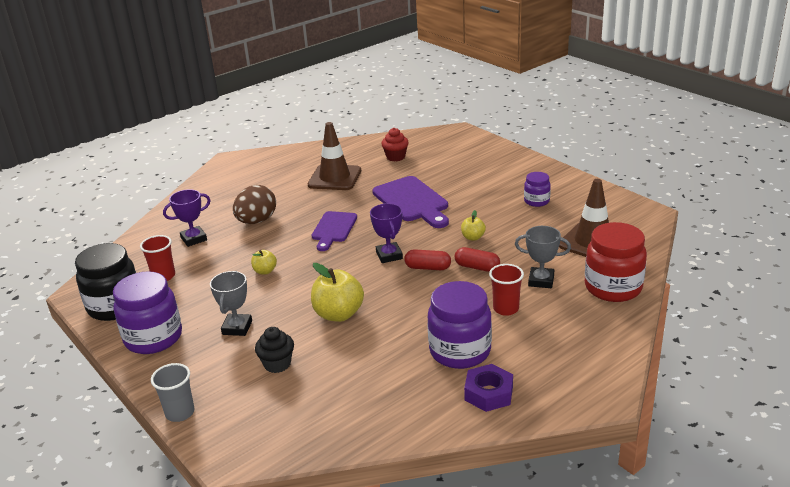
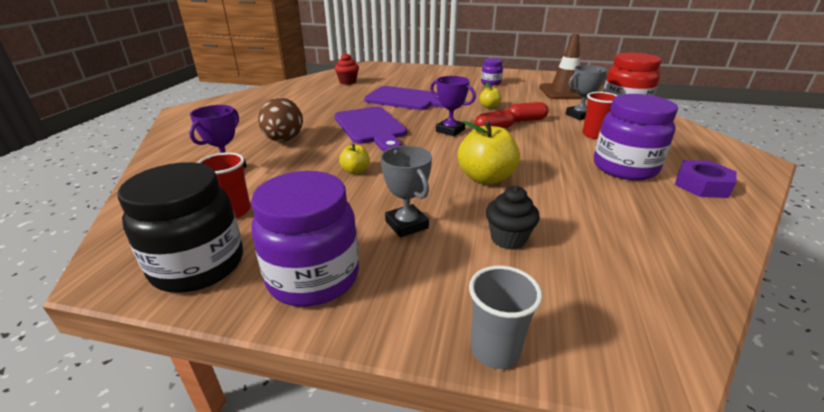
camera: 40 degrees left, 0 degrees up
(333, 229) = (371, 127): purple cutting board -> purple cutting board, size x1.53
(334, 178) = (316, 100): brown traffic cone -> none

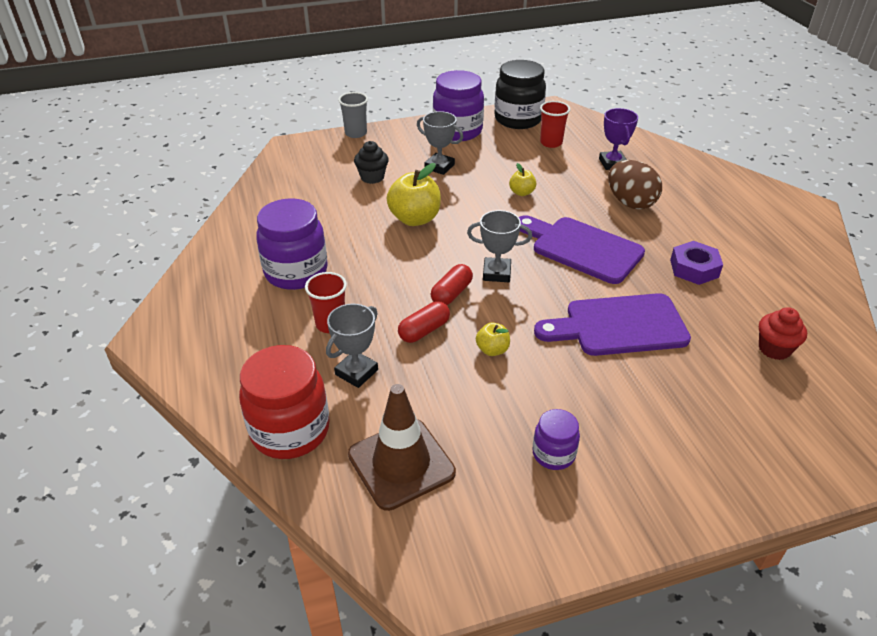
camera: 150 degrees right, 10 degrees up
(450, 130) = (496, 273): purple trophy -> grey trophy
(701, 185) = (228, 270): purple nut -> purple nut (694, 268)

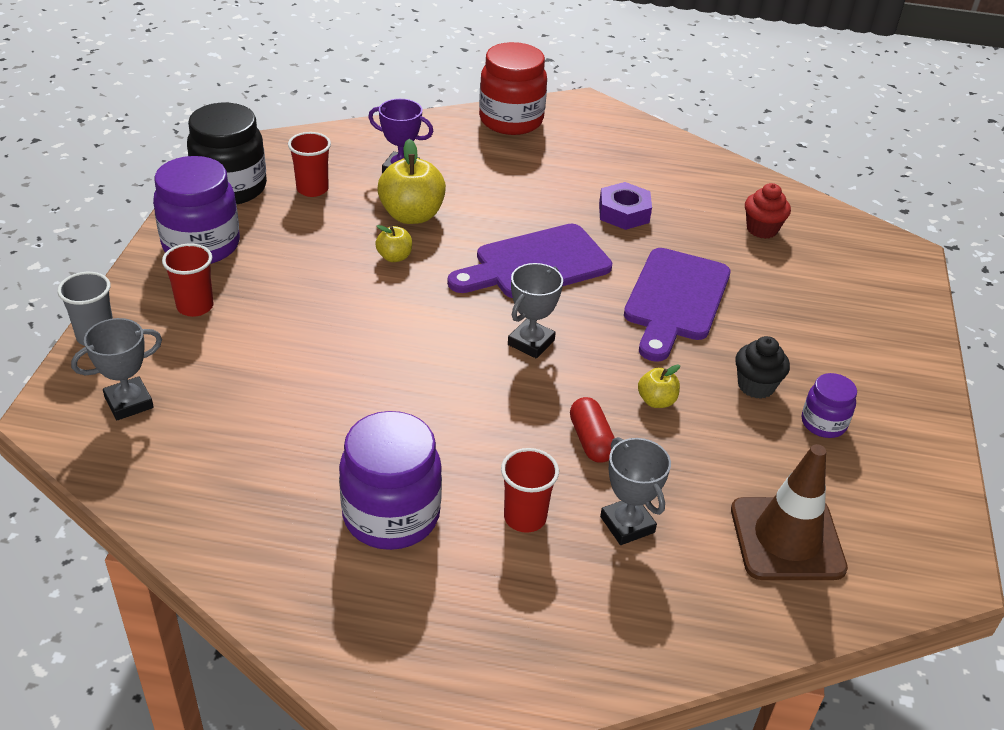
camera: 65 degrees left, 0 degrees up
(290, 430) = (692, 618): red jar -> red jar (511, 120)
(372, 177) = (233, 364): black cupcake -> black cupcake (756, 386)
(406, 149) = (195, 306): none -> red cup
(415, 219) = (368, 363): yellow apple -> yellow apple (412, 215)
(439, 167) = (271, 295): grey trophy -> grey trophy (129, 403)
(451, 293) = (541, 392): red capsule -> none
(630, 203) = (485, 195): brown egg -> none

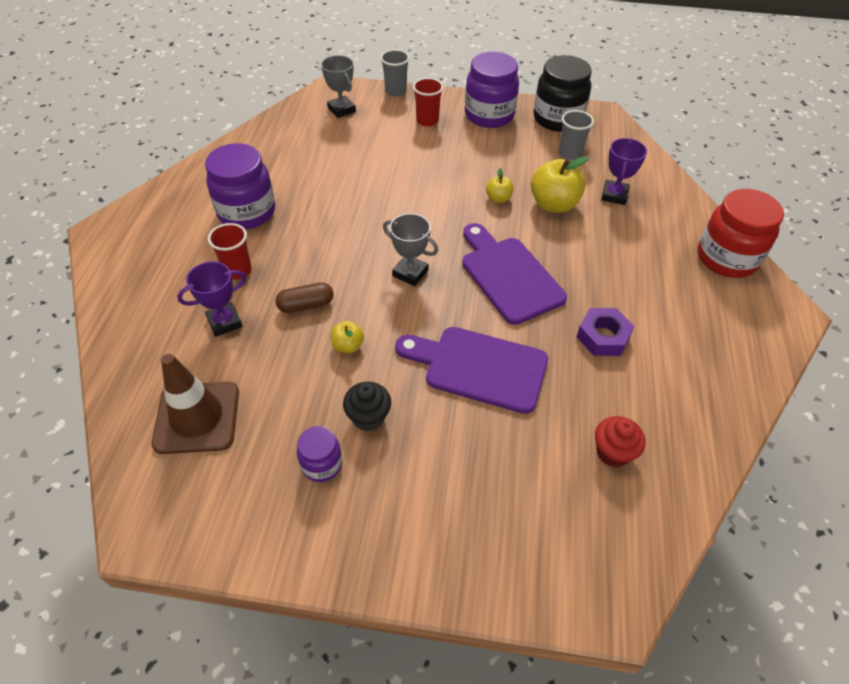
camera: 90 degrees right, 10 degrees up
(312, 189) = (570, 154): red cup -> grey cup
(591, 440) = (306, 305): red capsule -> brown capsule
(627, 524) = (224, 322): grey trophy -> purple trophy

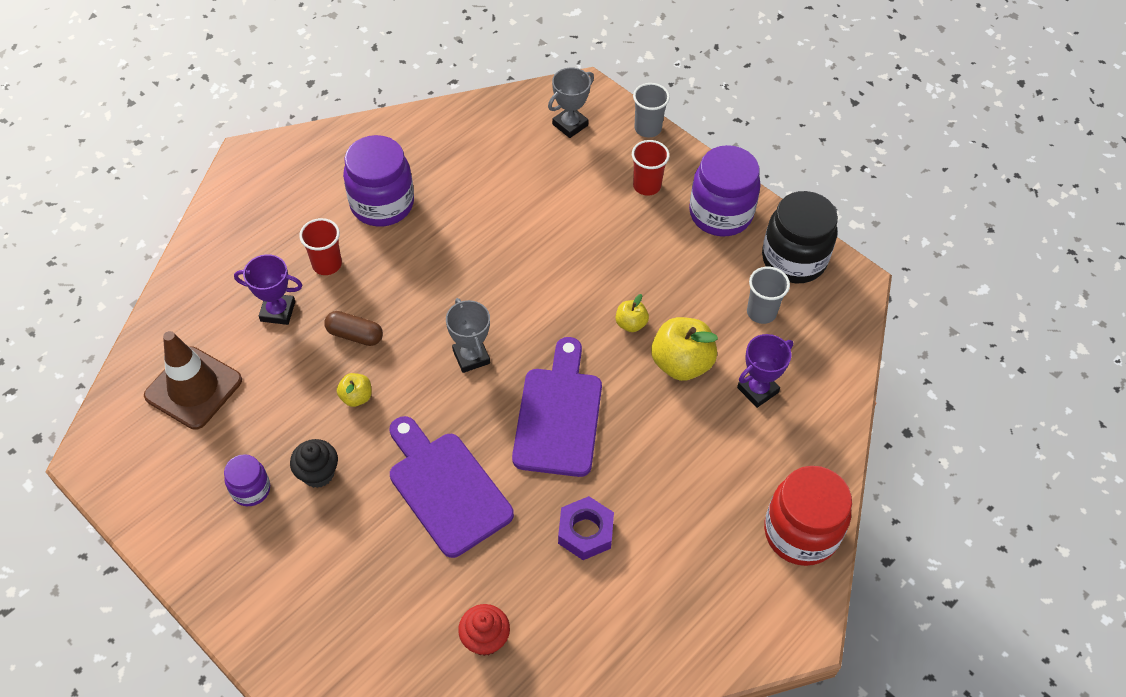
camera: 35 degrees right, 5 degrees up
(341, 110) = (570, 125): grey trophy -> grey trophy turned 45 degrees clockwise

